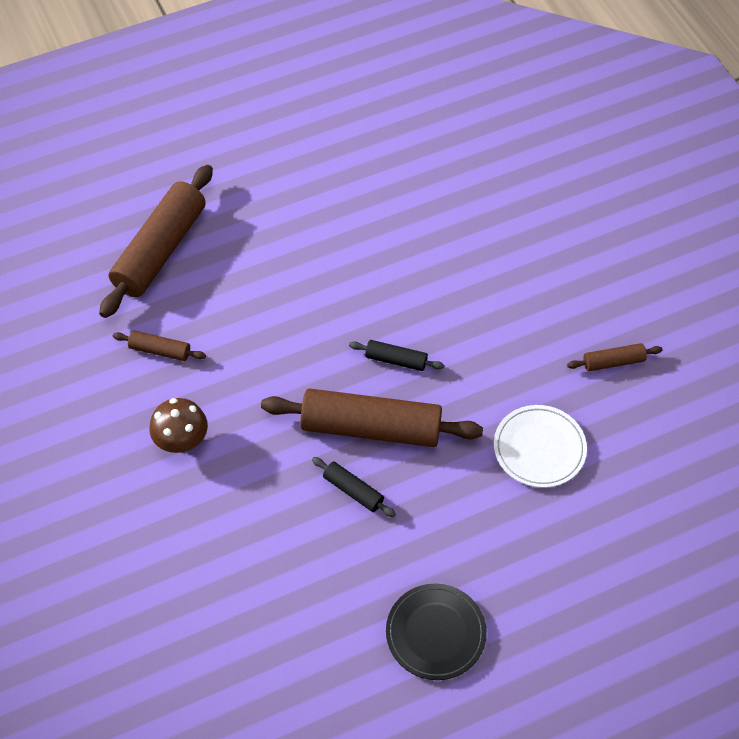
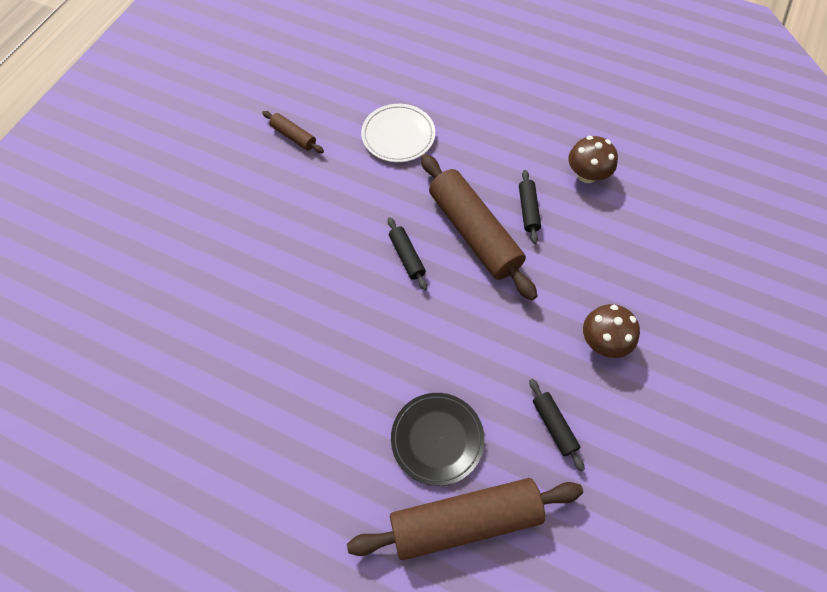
camera: 130 degrees left, 5 degrees up
(160, 350) = (554, 426): brown rolling pin -> black rolling pin
(343, 578) = (587, 174): none -> brown mushroom
(435, 633) = (567, 110): black plate -> black plate (437, 439)

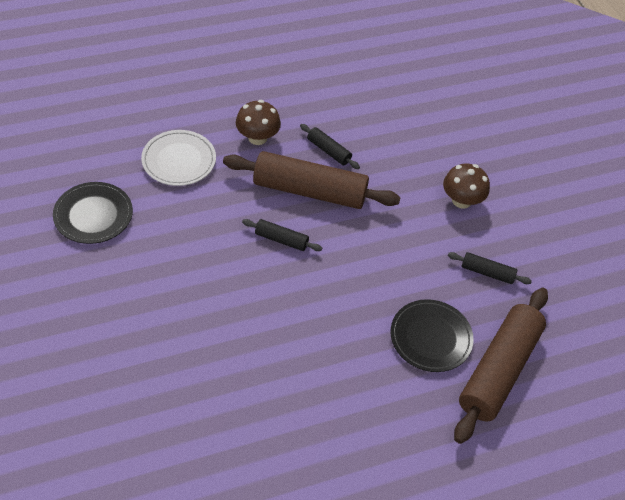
camera: 50 degrees left, 10 degrees down
(293, 136) = (93, 215): brown rolling pin -> black plate
(587, 174) = (341, 102): brown mushroom -> brown mushroom (257, 138)

